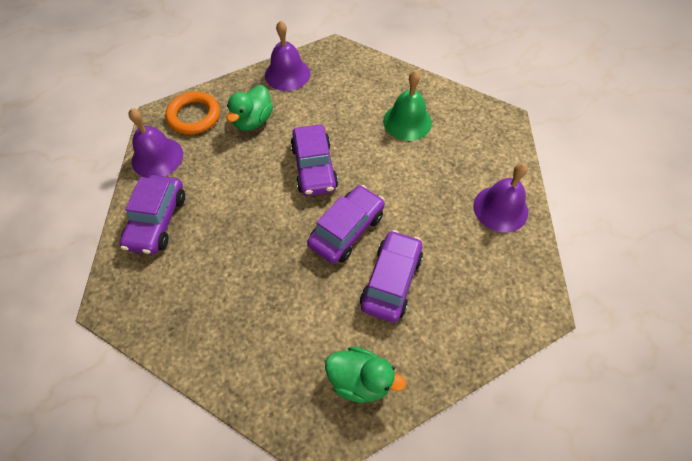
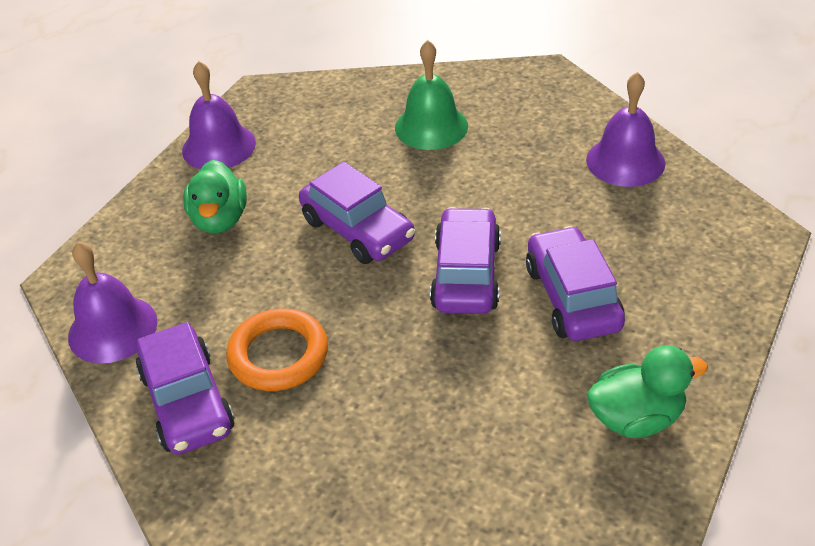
camera: 30 degrees left, 15 degrees down
(194, 116) = (123, 254): orange ring -> orange ring (278, 355)

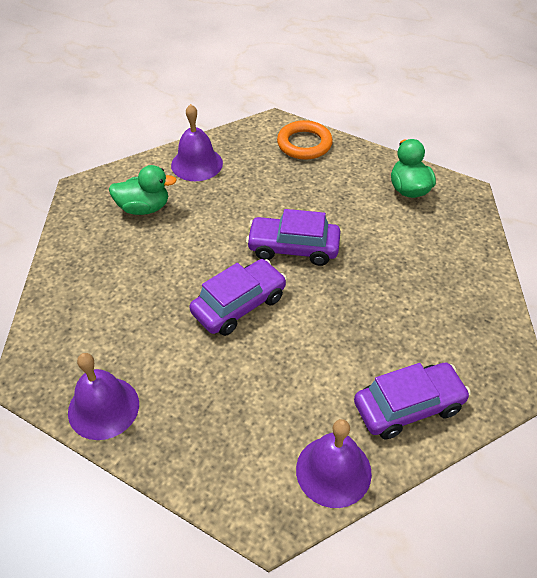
camera: 90 degrees left, 5 degrees up
(220, 219) = (209, 399): green duck -> green duck (144, 208)
(278, 355) = (363, 352): orange ring -> orange ring (304, 144)
(431, 126) = (126, 257): green bell -> none
(572, 297) = (318, 202): purple car -> none

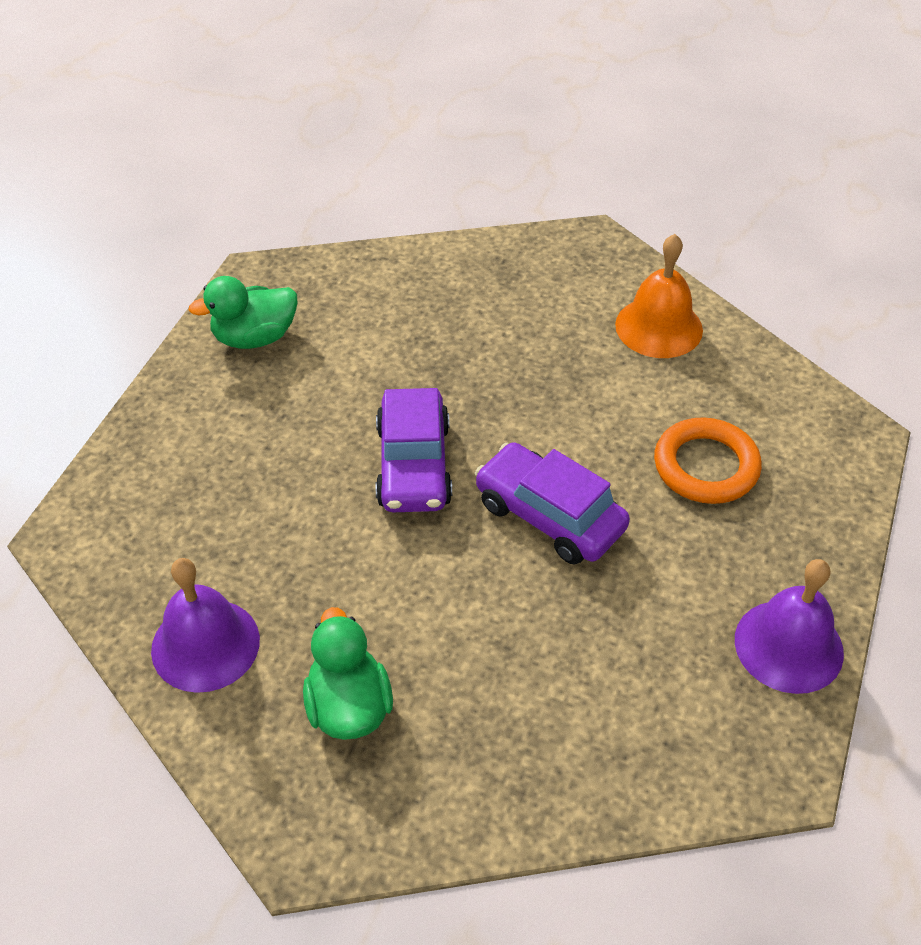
camera: 100 degrees left, 0 degrees up
(304, 144) = (136, 480): orange ring -> orange ring (706, 466)
(333, 471) = (771, 386): purple bell -> none
(408, 406) = (659, 327): purple car -> orange bell

